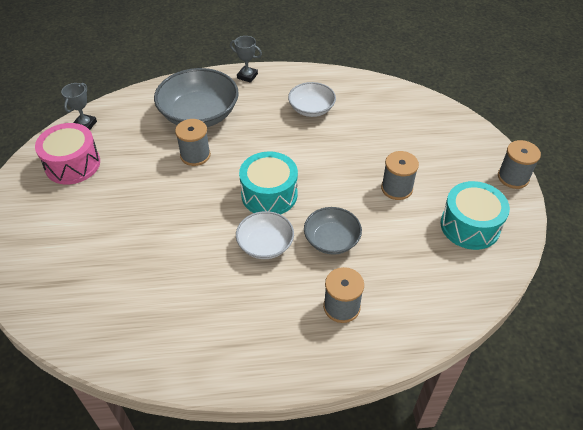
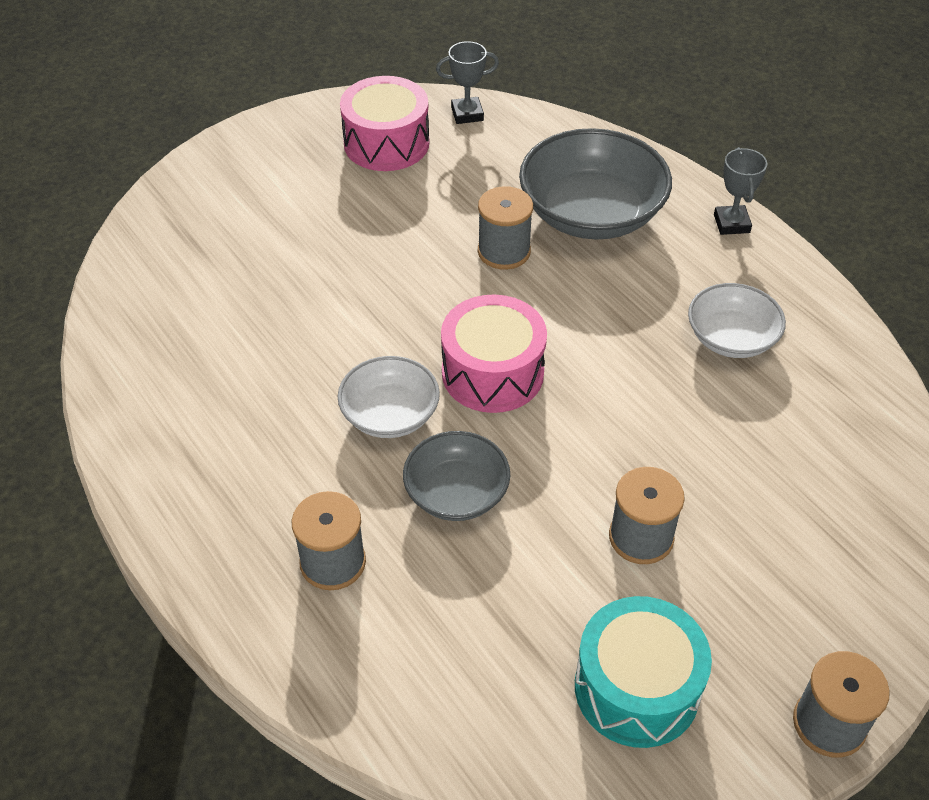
camera: 60 degrees right, 0 degrees up
(269, 194) = (492, 373): turquoise drum -> pink drum

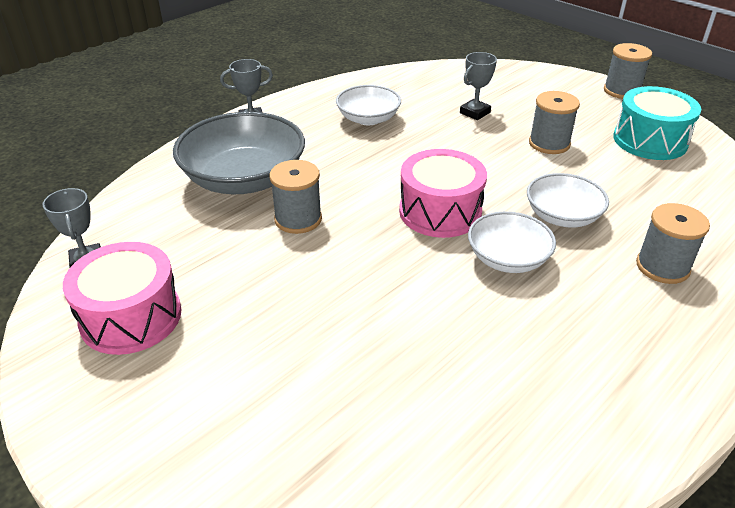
camera: 100 degrees left, 10 degrees down
(456, 493) = (562, 216): grey bowl -> white bowl
(746, 467) = (475, 112): none -> grey trophy

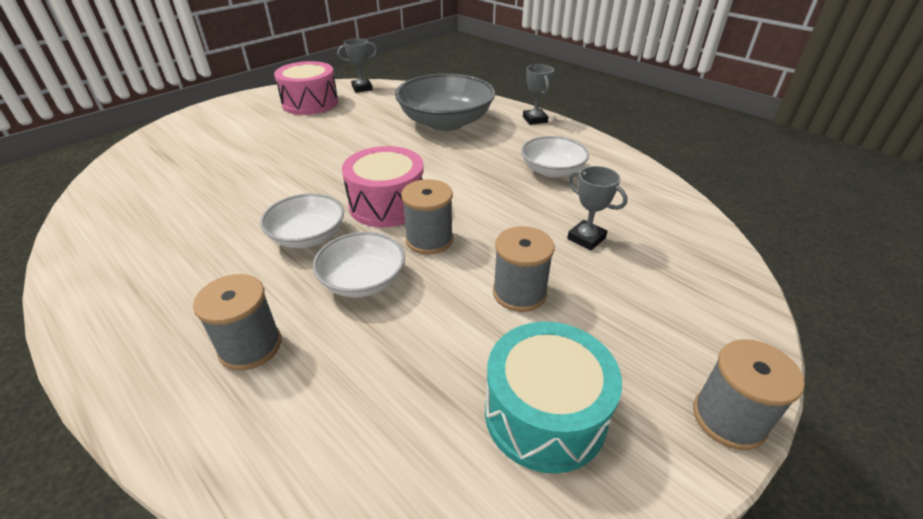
camera: 90 degrees right, 0 degrees up
(298, 219) = (390, 143): grey spool -> grey spool (429, 239)

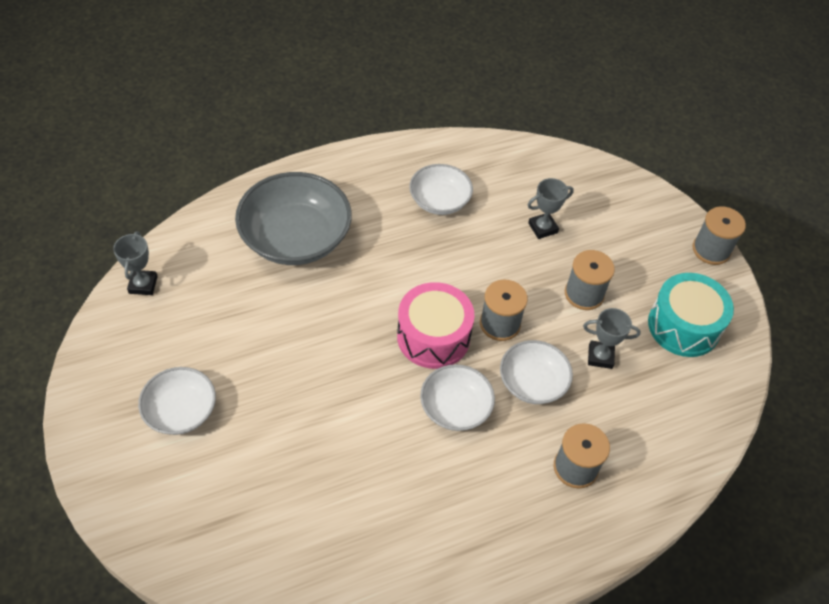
camera: 70 degrees left, 15 degrees up
(262, 122) = (181, 411): none -> white bowl
(310, 103) = (153, 349): pink drum -> none
(535, 119) = (336, 166): grey trophy -> grey trophy (600, 356)

